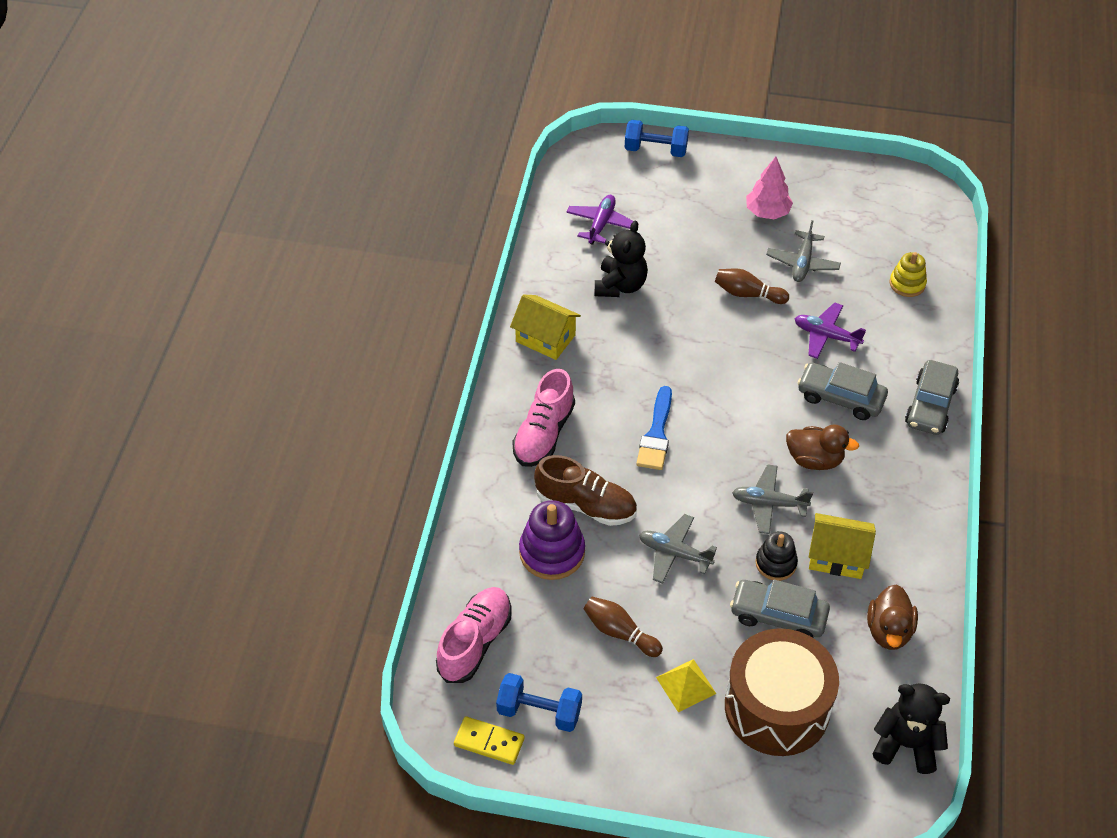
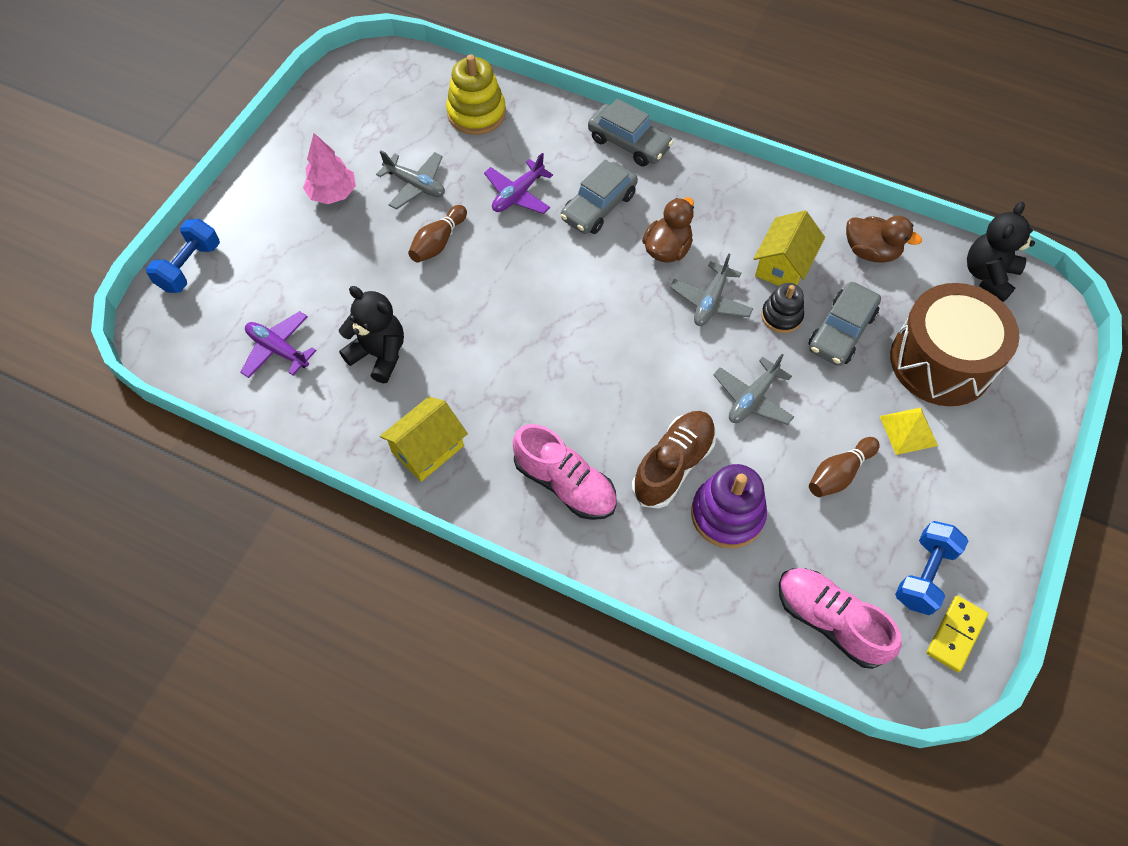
camera: 75 degrees left, 10 degrees up
(656, 434) = (597, 374): blue brush -> none
(907, 284) = (476, 113): yellow stacking toy -> yellow stacking toy, size x1.60

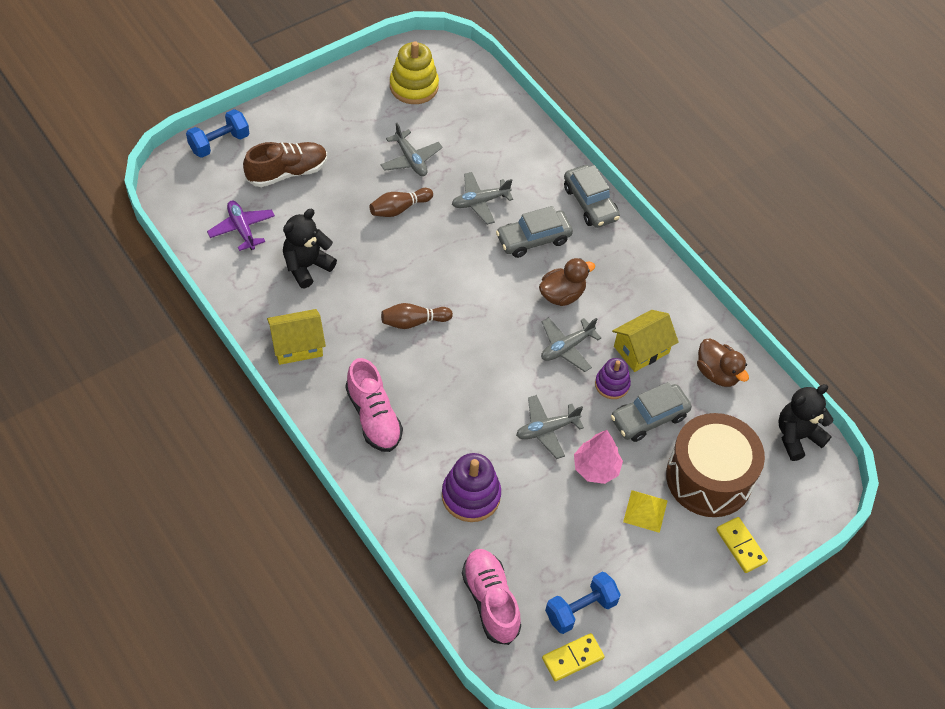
camera: 25 degrees right, 5 degrees down
(333, 193) = (348, 137): pink tree -> pink tree (596, 468)
(379, 354) = (307, 266): black teddy bear -> black teddy bear turned 105 degrees counterclockwise
(476, 113) = (491, 127): yellow stacking toy -> yellow stacking toy (414, 86)
(518, 194) = (480, 202): purple plane -> grey plane
(673, 465) = (457, 444): brown shoe -> brown shoe (287, 172)
(781, 316) = (612, 384): black stacking toy -> purple stacking toy
(839, 474) = (571, 512): brown bowling pin -> brown bowling pin (413, 322)
(1021, 415) = (741, 546): none -> yellow domino

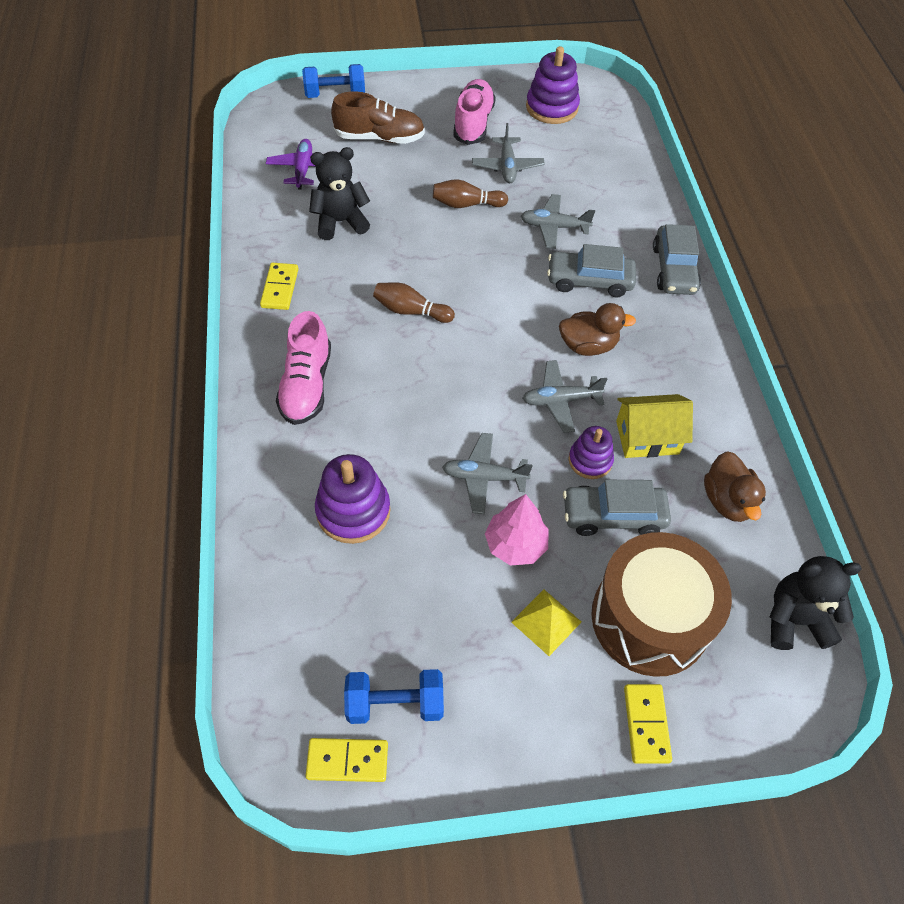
camera: 30 degrees right, 0 degrees up
(297, 346) = (280, 288): yellow house -> yellow domino
(414, 86) = (552, 107): yellow stacking toy -> purple stacking toy
(490, 601) = (296, 640): pink shoe -> pink shoe (473, 123)

